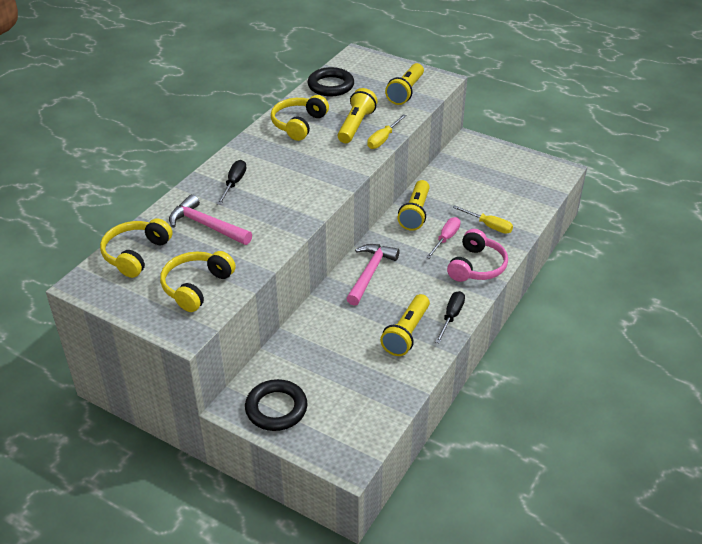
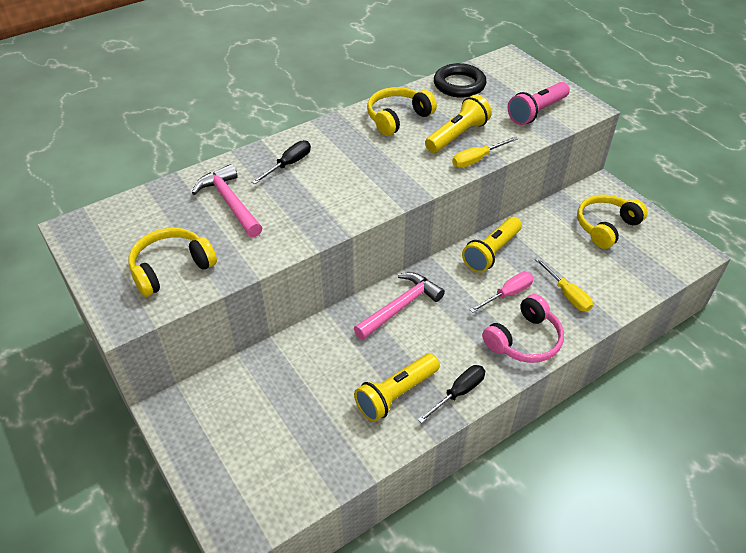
camera: 25 degrees right, 5 degrees up
(136, 254) = (143, 212): yellow headphones -> yellow headphones (606, 227)
(276, 408) = (205, 431): black ring -> none
(406, 92) = (537, 112): yellow flashlight -> pink flashlight

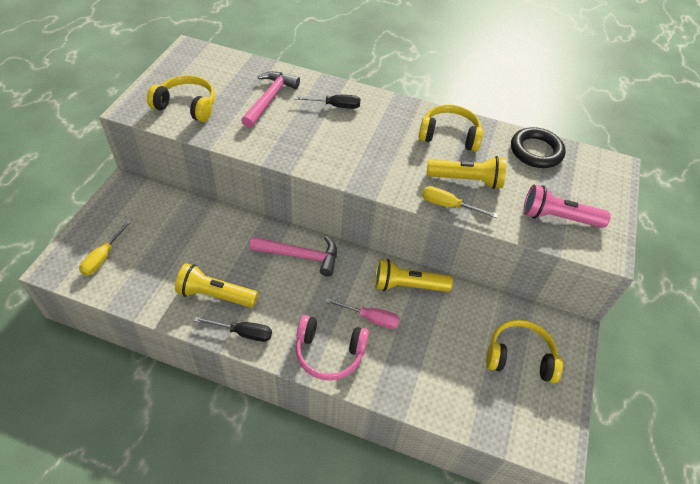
camera: 50 degrees right, 5 degrees up
(567, 294) = (406, 362): yellow screwdriver -> yellow screwdriver (103, 257)

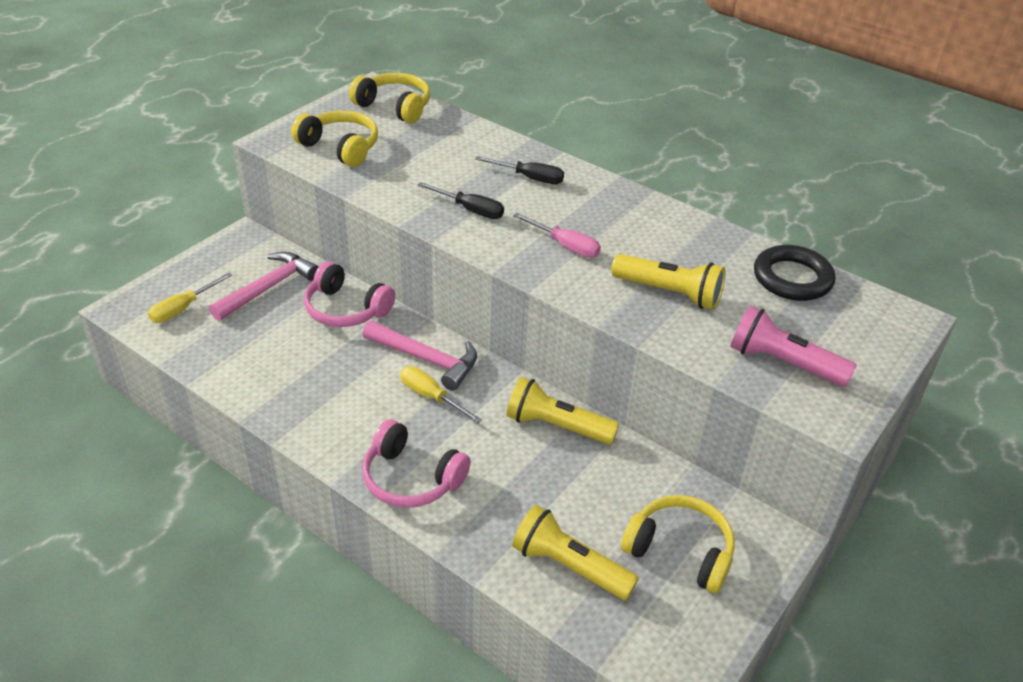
camera: 20 degrees right, 10 degrees down
(215, 295) = (297, 379): yellow flashlight -> yellow flashlight (569, 566)
(227, 229) = (346, 309): none -> pink headphones
(243, 333) = (311, 429): black screwdriver -> black screwdriver (470, 210)
(269, 99) = (447, 156): pink hammer -> pink hammer (268, 288)
(370, 318) = (486, 452): pink screwdriver -> pink screwdriver (565, 246)
(448, 206) = (627, 317): yellow screwdriver -> yellow screwdriver (431, 397)
(449, 136) = (672, 238): yellow headphones -> yellow headphones (394, 107)

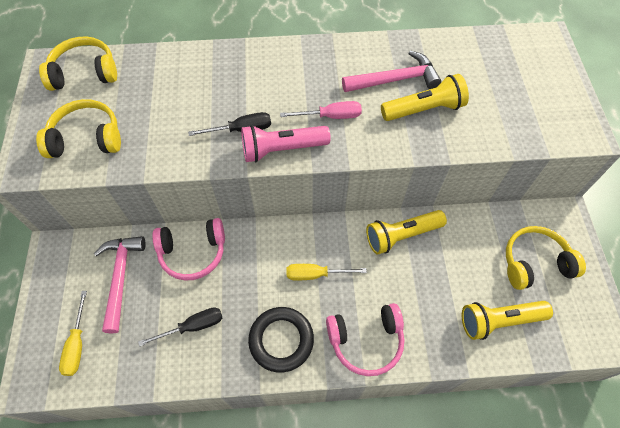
camera: 40 degrees left, 20 degrees up
(426, 359) = (283, 250): pink hammer -> pink hammer (395, 80)
(529, 178) = (249, 75): black screwdriver -> black screwdriver (193, 326)
(783, 363) = (527, 116): pink flashlight -> pink flashlight (282, 149)
(792, 278) = (470, 50): black ring -> black ring (281, 340)

